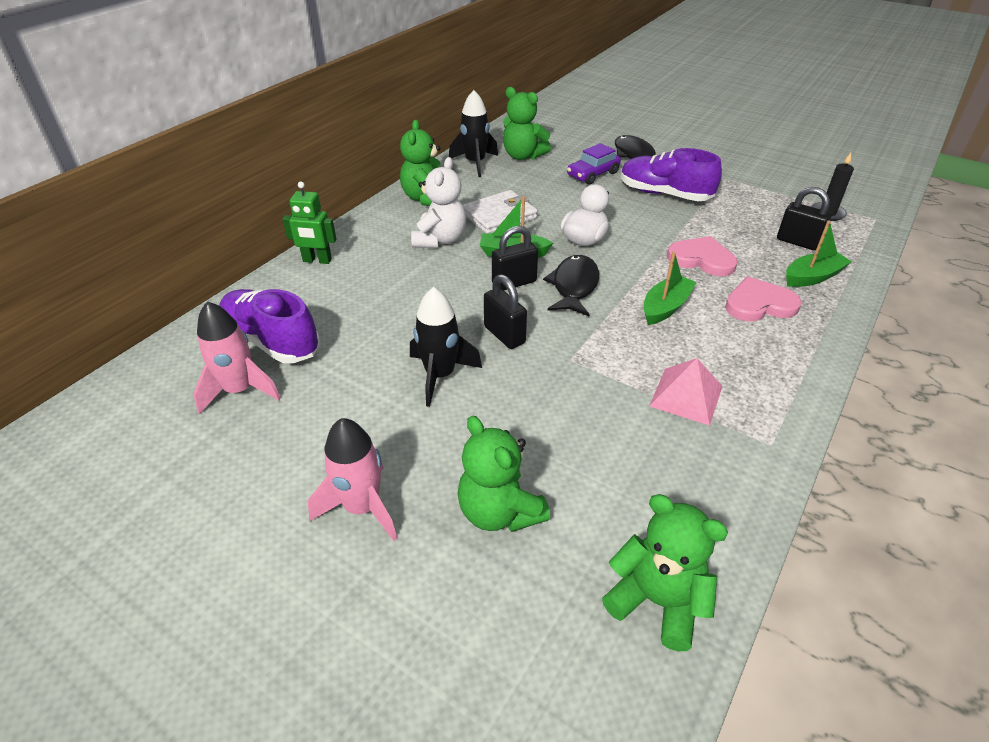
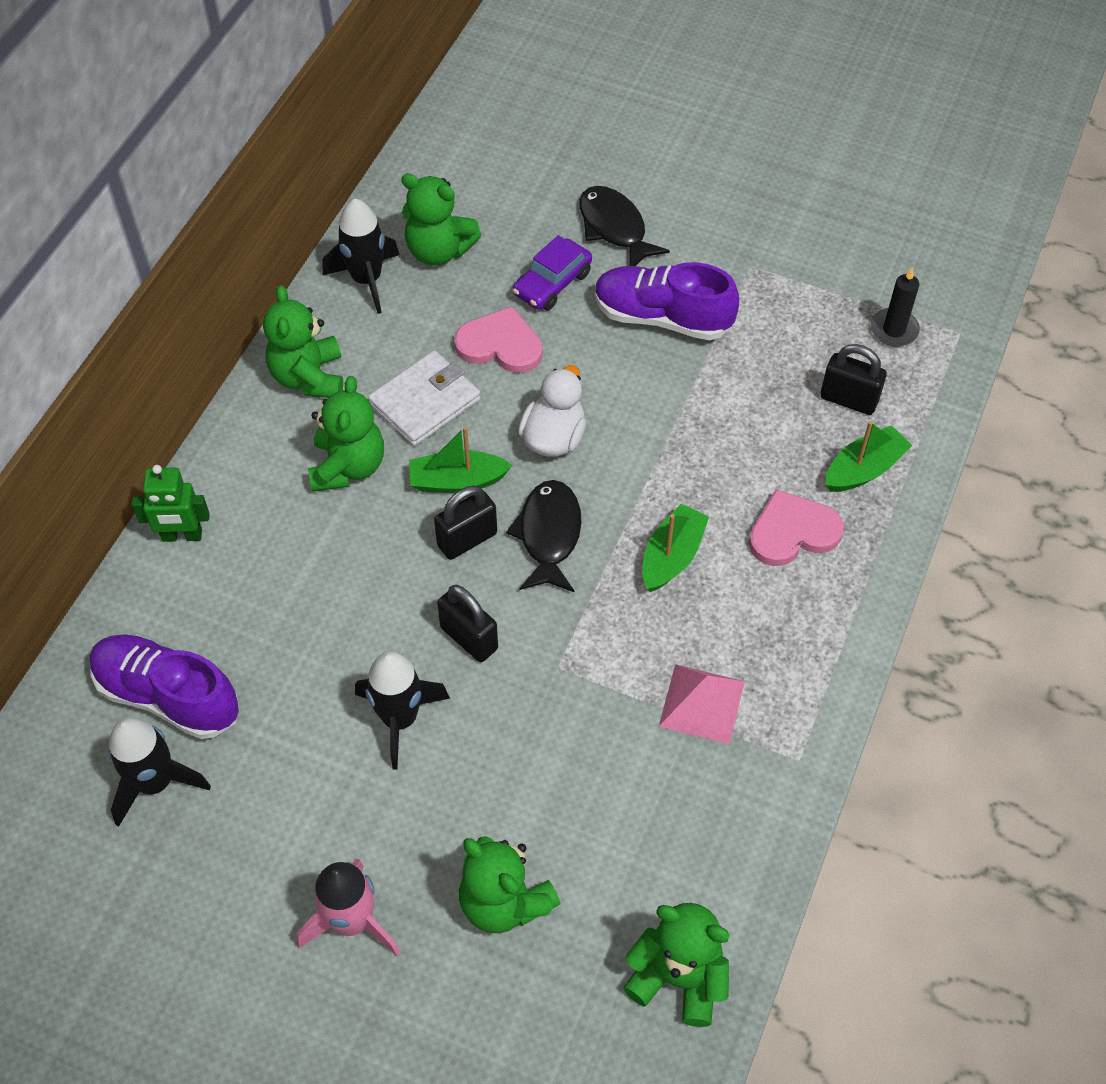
camera: 10 degrees left, 15 degrees up
(240, 390) = (155, 782): pink rocket -> black rocket
(440, 240) = (348, 466): white teddy bear -> green teddy bear
(701, 259) = (718, 454): pink heart -> pink heart (500, 344)

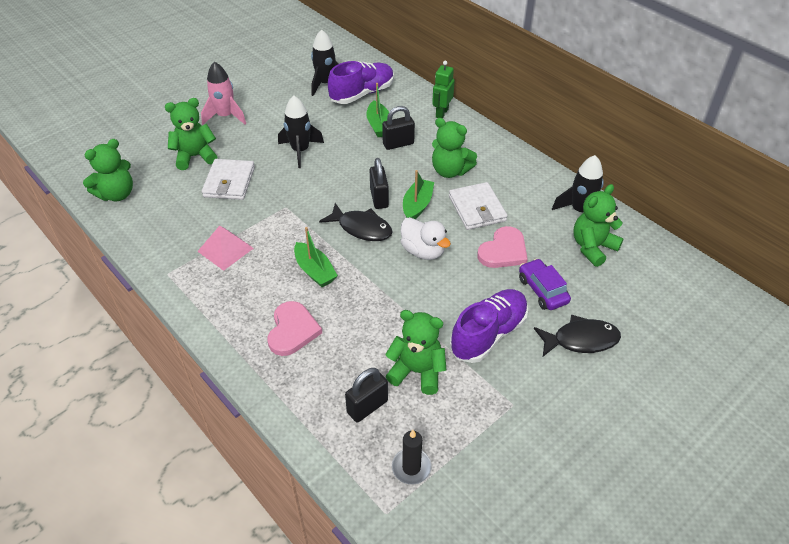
camera: 115 degrees right, 10 degrees down
(309, 377) = (517, 172): green teddy bear -> green teddy bear (417, 371)
(469, 638) = (324, 183): black padlock -> black padlock (398, 144)
(544, 793) = (229, 182): none -> white wallet
(864, 469) = (310, 388): green boat -> green boat (378, 125)

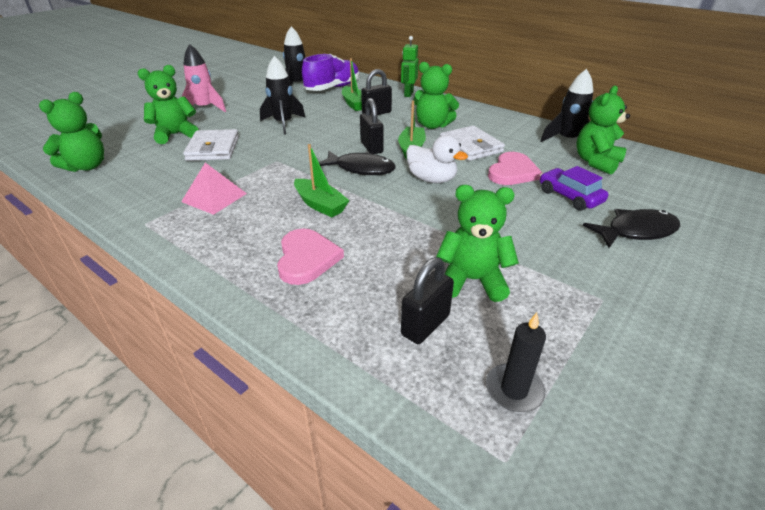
camera: 10 degrees left, 10 degrees down
(488, 334) = (535, 237): purple shoe -> none

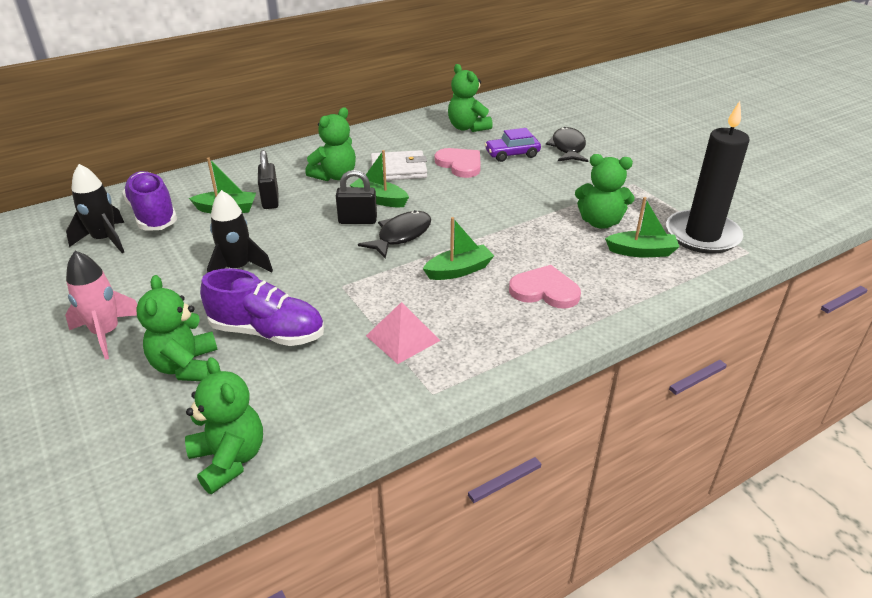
camera: 70 degrees left, 0 degrees up
(213, 148) = (267, 332): white wallet -> purple shoe
(408, 94) = (234, 169): green robot -> none
(425, 325) = (641, 252): black padlock -> green boat
(432, 179) = (448, 203): white duck -> none
(472, 280) = (600, 222): green teddy bear -> green teddy bear turned 105 degrees counterclockwise
(514, 390) = (702, 235): black candle -> black candle, size x2.11
(567, 140) = (422, 125): black rocket -> none

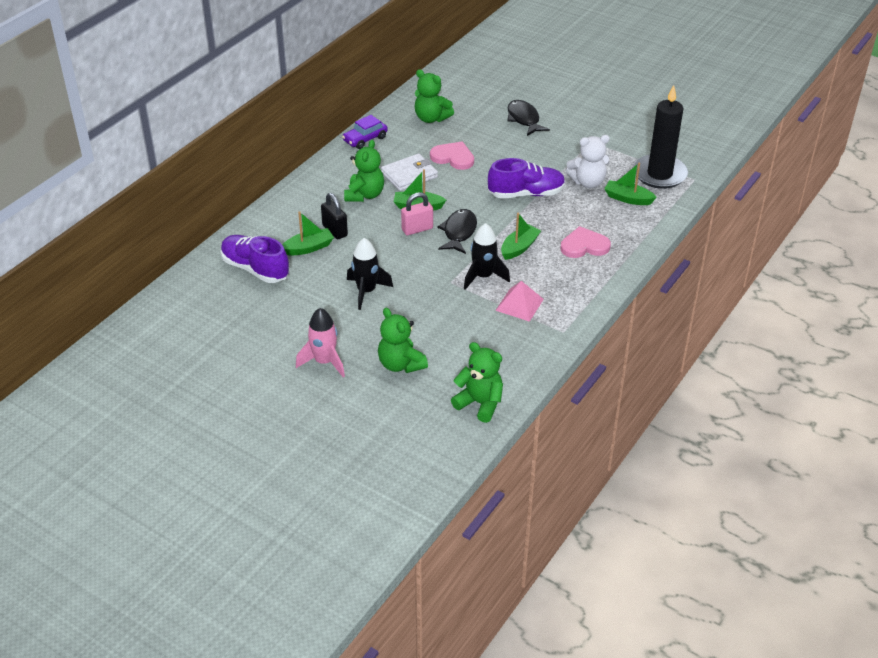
camera: 25 degrees left, 5 degrees up
(105, 240) = (241, 299): black rocket -> black rocket (483, 276)
(267, 332) = (431, 327): purple shoe -> purple shoe (526, 194)
(357, 220) = (417, 229): black padlock -> pink padlock
(512, 154) = (486, 137): purple car -> purple car (365, 139)
(600, 222) = (588, 182): green teddy bear -> white teddy bear
(641, 252) = (628, 198): green boat -> green boat turned 135 degrees counterclockwise

